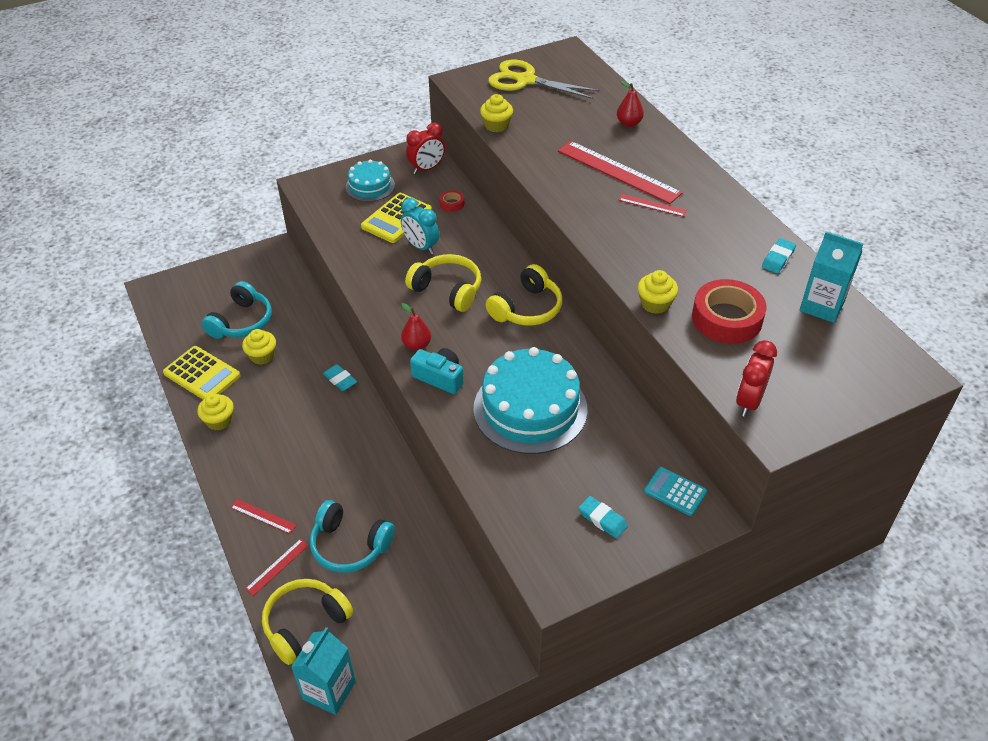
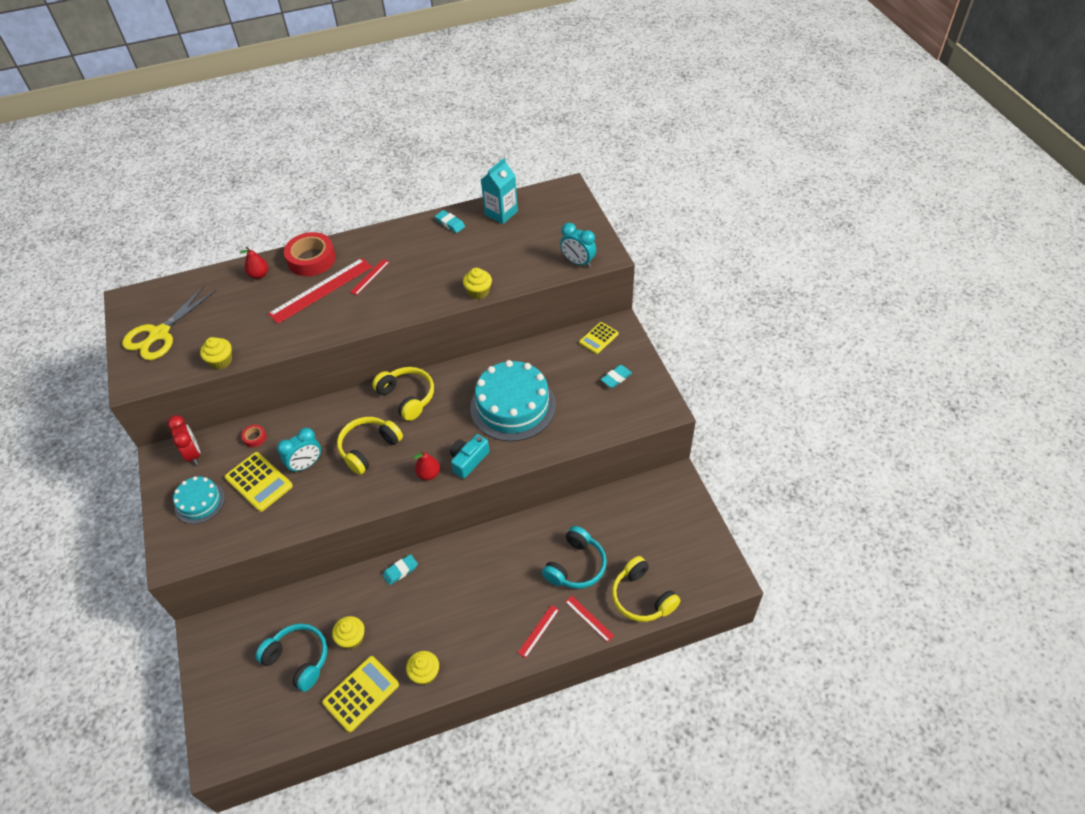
camera: 80 degrees left, 5 degrees up
(329, 690) = (695, 581): turquoise carton -> none
(675, 491) = (598, 338): turquoise calculator -> yellow calculator
(727, 318) = (502, 259): red tape -> red tape (311, 259)
(749, 402) = (578, 262): red clock -> turquoise clock

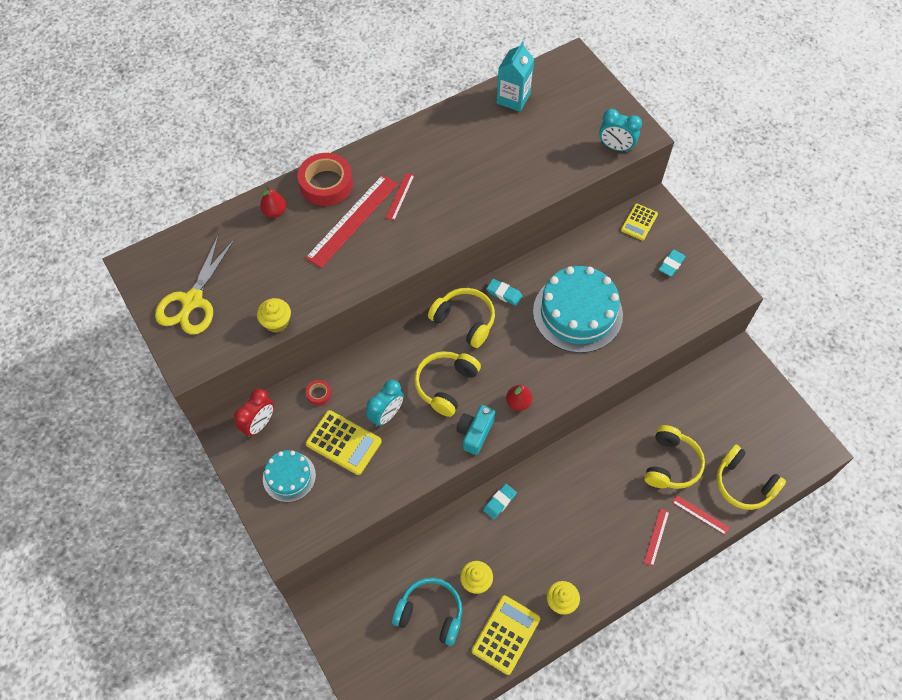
camera: 15 degrees left, 10 degrees up
(193, 454) = (259, 424): red clock -> red clock turned 75 degrees clockwise
(450, 223) = (462, 119): turquoise eraser -> turquoise eraser (504, 293)
(468, 460) = (553, 380): turquoise camera -> turquoise camera (475, 433)
(478, 292) = (524, 197): yellow cupcake -> none
(576, 566) = (671, 464): turquoise headphones -> yellow headphones

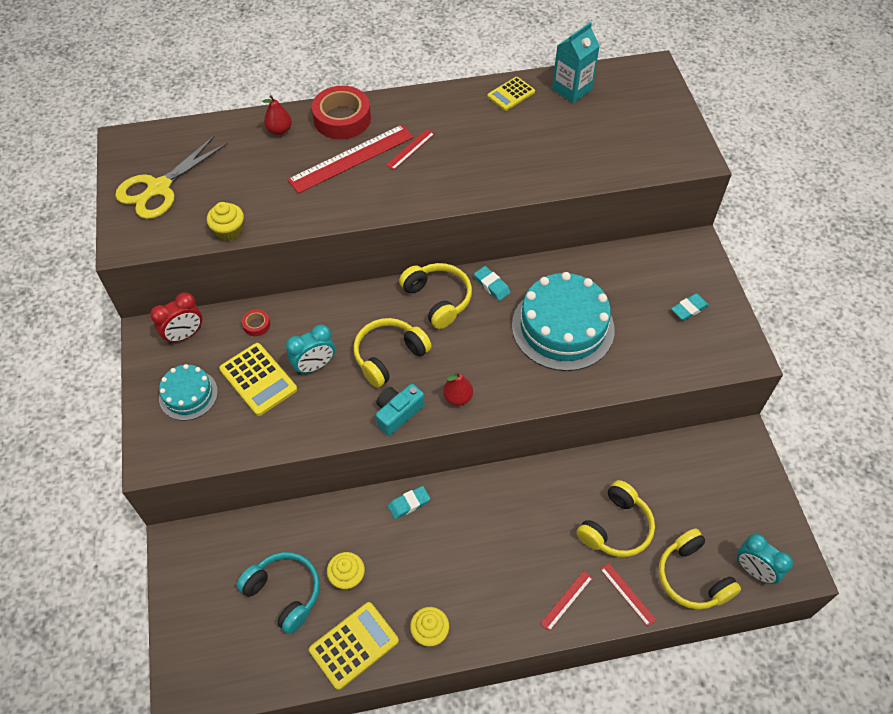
camera: 20 degrees right, 5 degrees down
(615, 147) = (662, 162): turquoise clock -> turquoise clock (754, 570)
(639, 222) = (670, 256): yellow calculator -> yellow calculator (511, 94)

